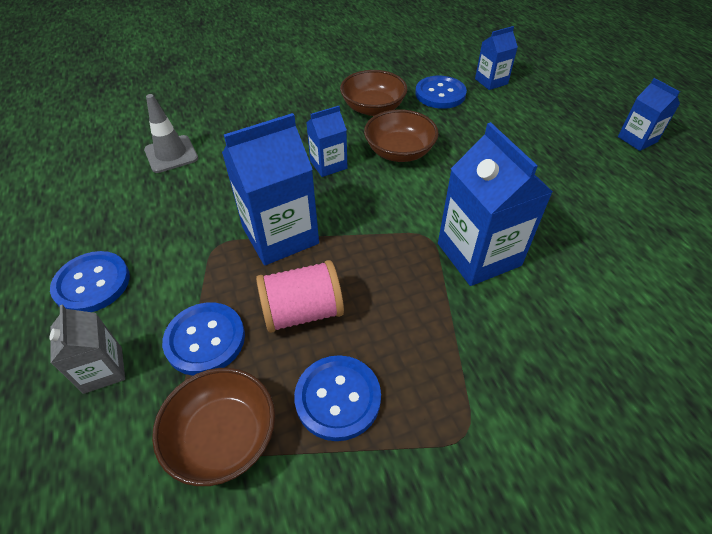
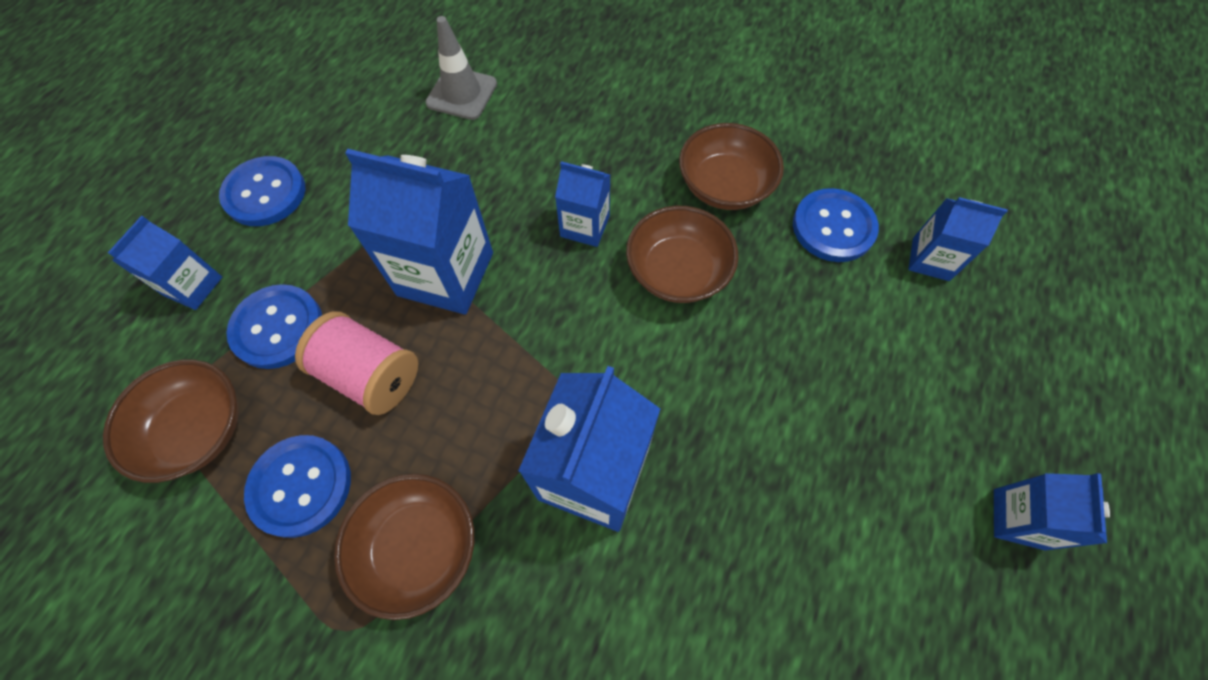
camera: 45 degrees right, 15 degrees up
(103, 370) = (193, 286): grey carton -> blue carton
(445, 360) = (418, 547): none -> brown bowl

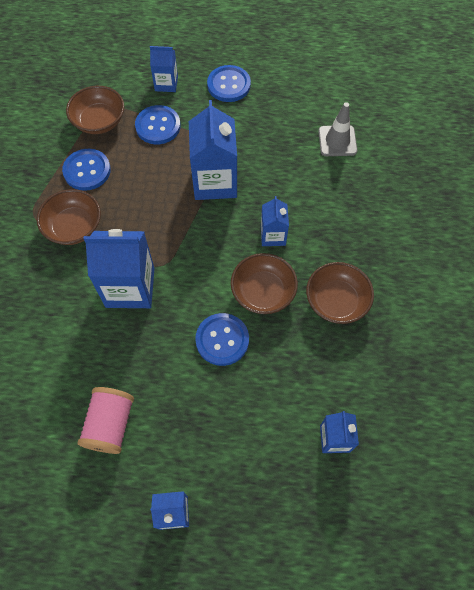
camera: 70 degrees right, 0 degrees up
(370, 374) = (148, 173): pink spool -> pink spool (110, 424)
(833, 227) = (333, 373): blue button -> blue button (222, 340)

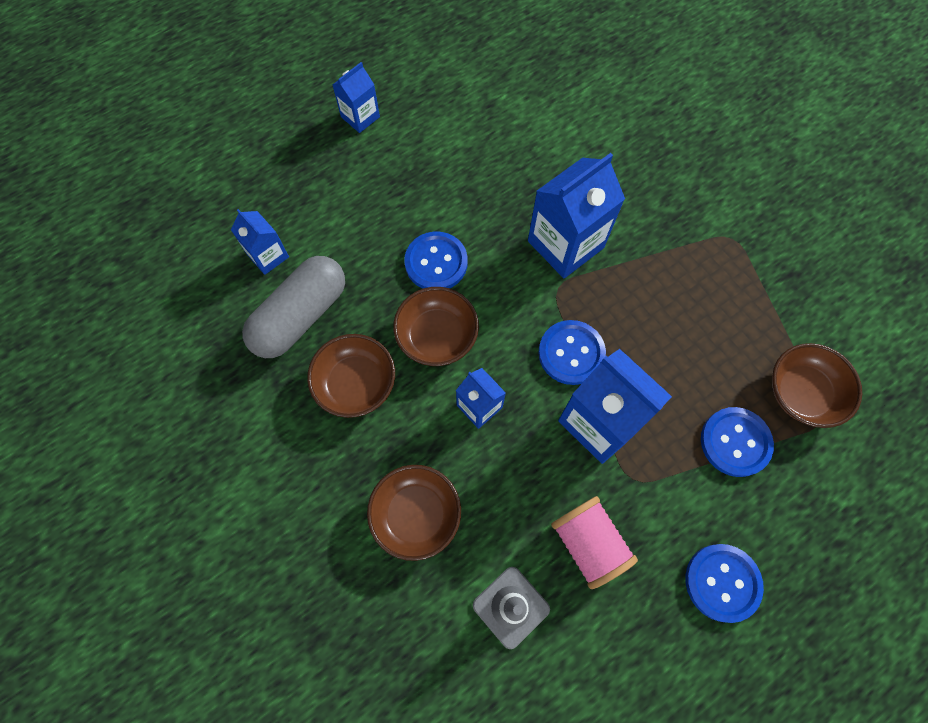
camera: 140 degrees right, 5 degrees up
(74, 227) = (680, 257): brown bowl -> brown bowl (416, 514)
(87, 171) = (741, 324): blue button -> blue button (571, 353)
(110, 424) = (466, 134): pink spool -> pink spool (588, 543)
(166, 83) = (795, 515): blue carton -> none
(341, 372) = (300, 316): none -> grey capsule

